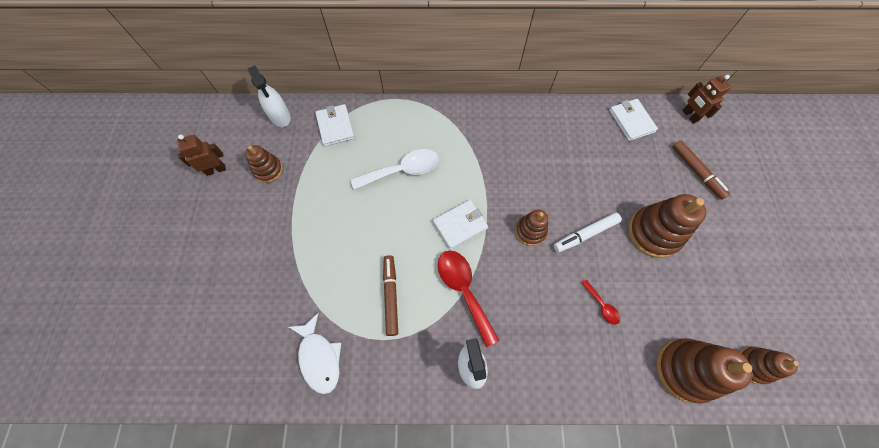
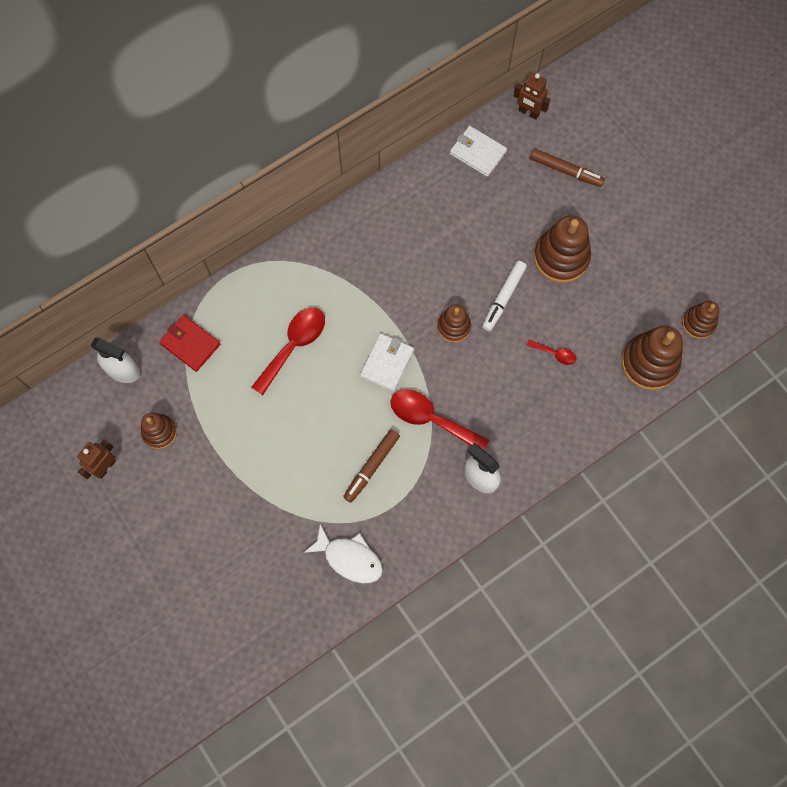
camera: 35 degrees left, 5 degrees up
(335, 126) = (190, 344): white wallet -> red wallet
(391, 296) = (371, 467): brown marker -> brown marker turned 105 degrees counterclockwise
(402, 170) = (294, 346): white spoon -> red spoon

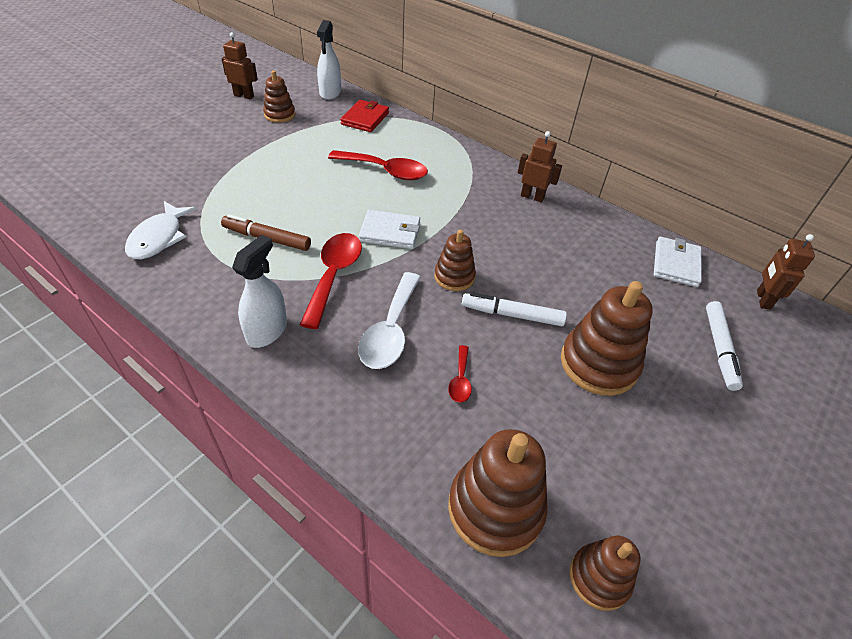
camera: 70 degrees right, 25 degrees down
(366, 227) = (532, 197): none -> brown robot
(500, 389) = (390, 331): none -> white spoon
(566, 171) = (719, 349): brown marker -> white marker

